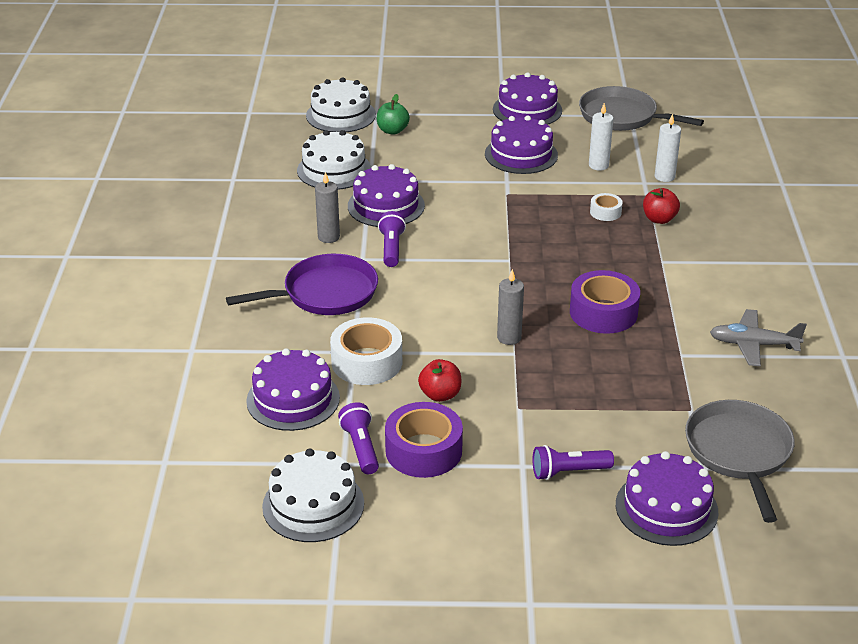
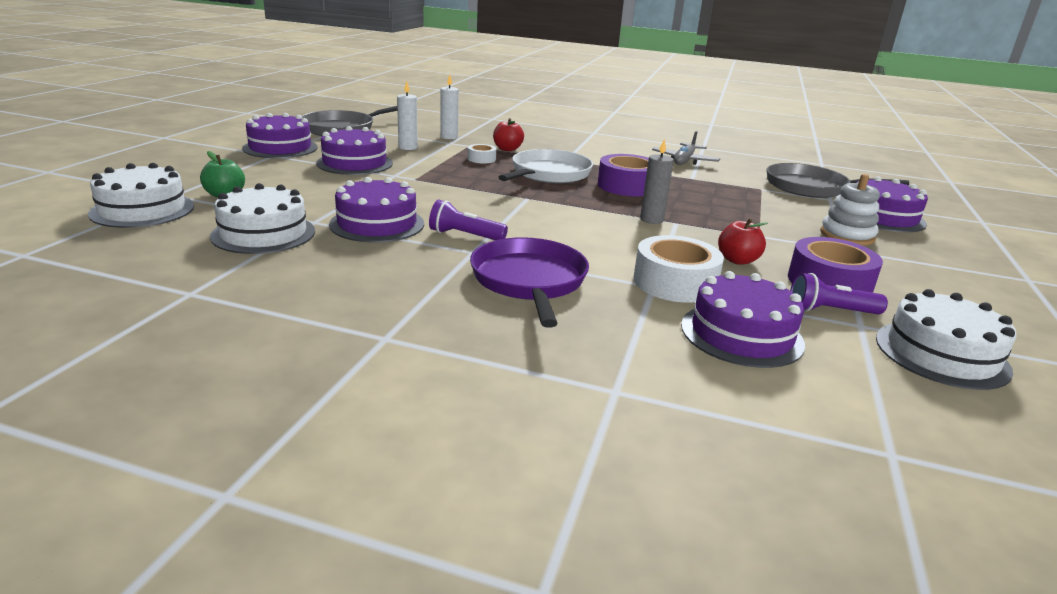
camera: 75 degrees left, 10 degrees down
(328, 237) = (410, 260): grey candle -> none
(568, 472) = (847, 236): purple flashlight -> white stacking toy
(595, 259) = (548, 174): none -> white pan

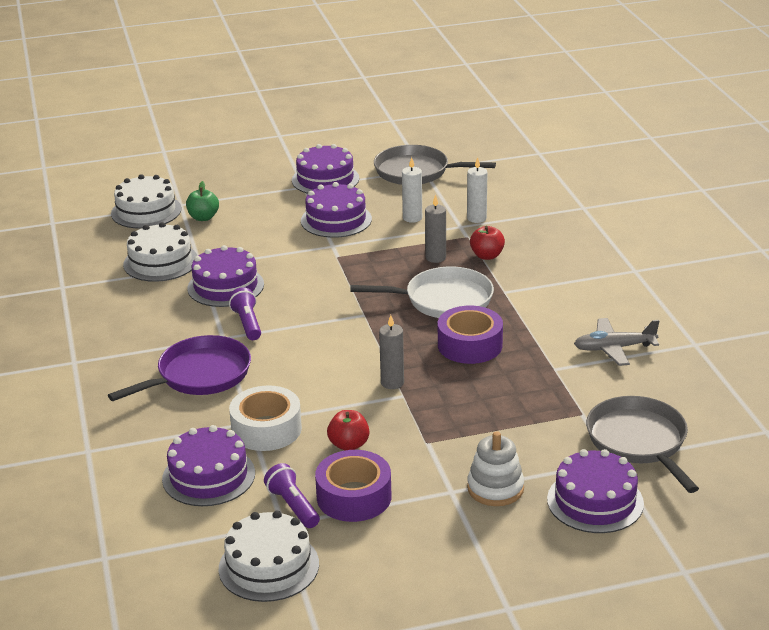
camera: 60 degrees right, 5 degrees up
(481, 159) = (435, 258): white tape -> grey candle

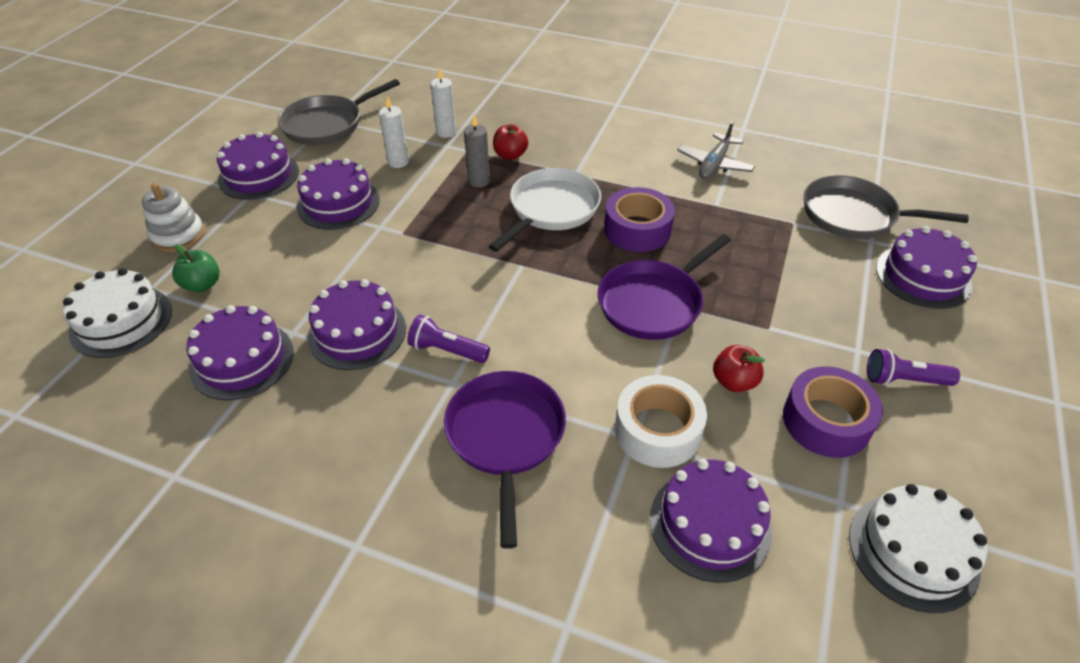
camera: 55 degrees left, 15 degrees up
(160, 262) = (242, 360): white cake -> purple cake
(293, 506) = (814, 477): purple flashlight -> purple flashlight (904, 380)
(392, 383) = (653, 302): grey candle -> purple pan
(495, 488) = (870, 322): white stacking toy -> white stacking toy (178, 236)

